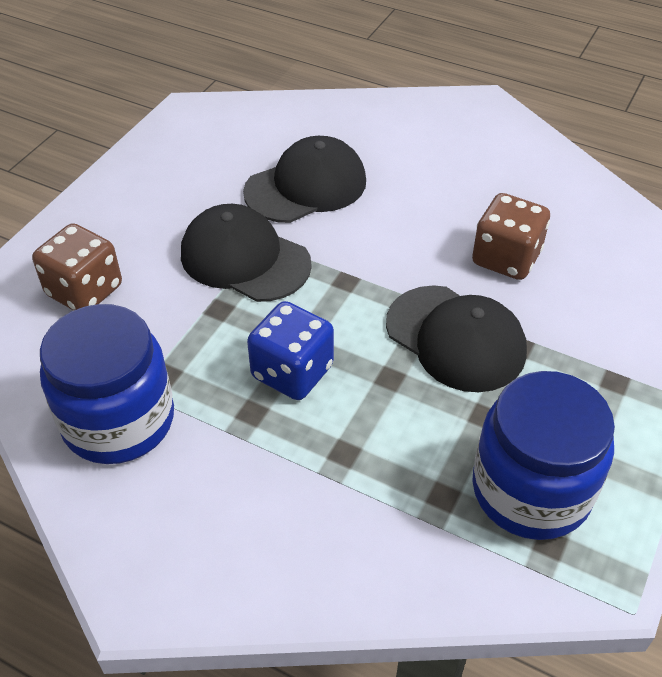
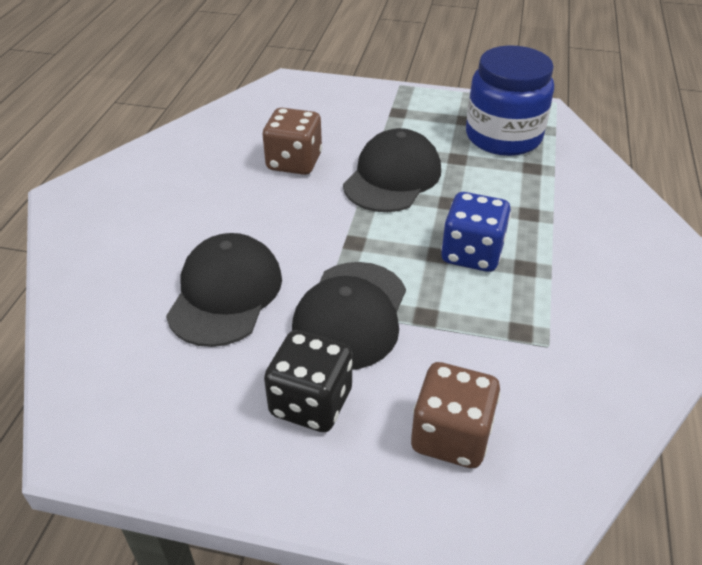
camera: 105 degrees left, 5 degrees down
(118, 420) = (587, 348): blue jar -> none
(162, 219) = (311, 402): none -> black dice
(306, 186) = (225, 293): black cap -> black cap turned 60 degrees clockwise

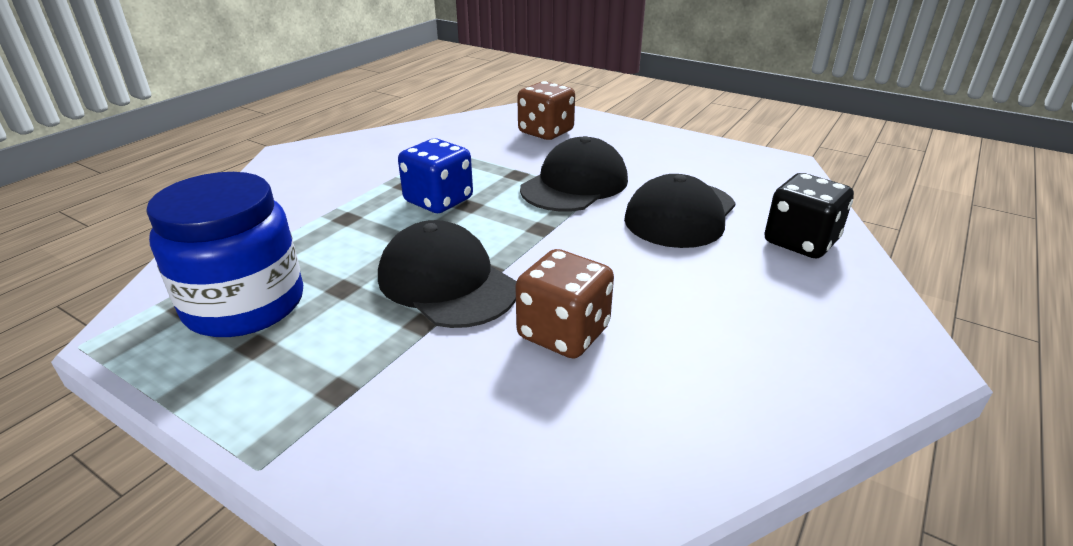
camera: 160 degrees left, 10 degrees down
(311, 402) = (625, 154): black dice -> black dice (800, 242)
(392, 177) = (446, 282): black cap -> black cap turned 90 degrees clockwise

